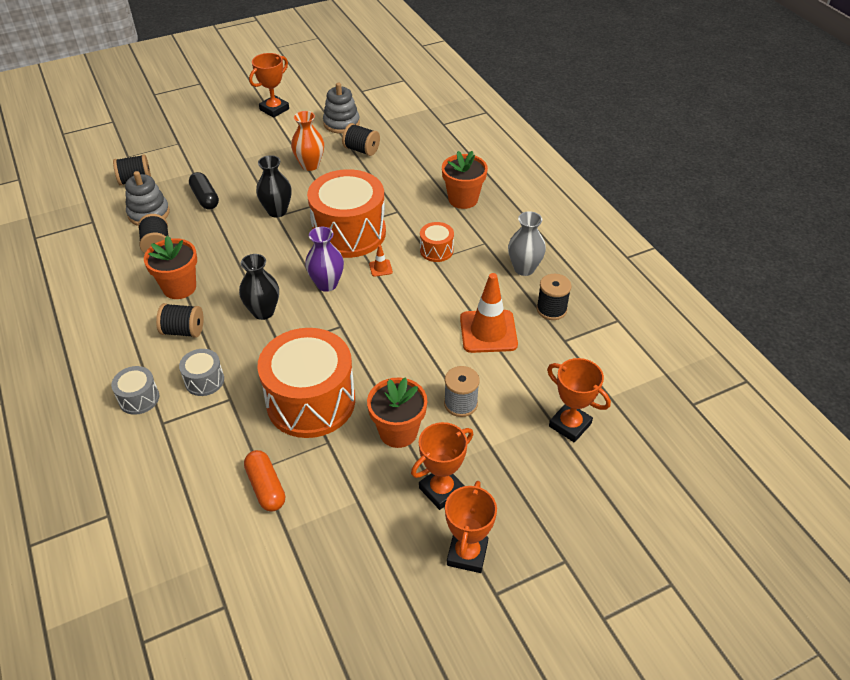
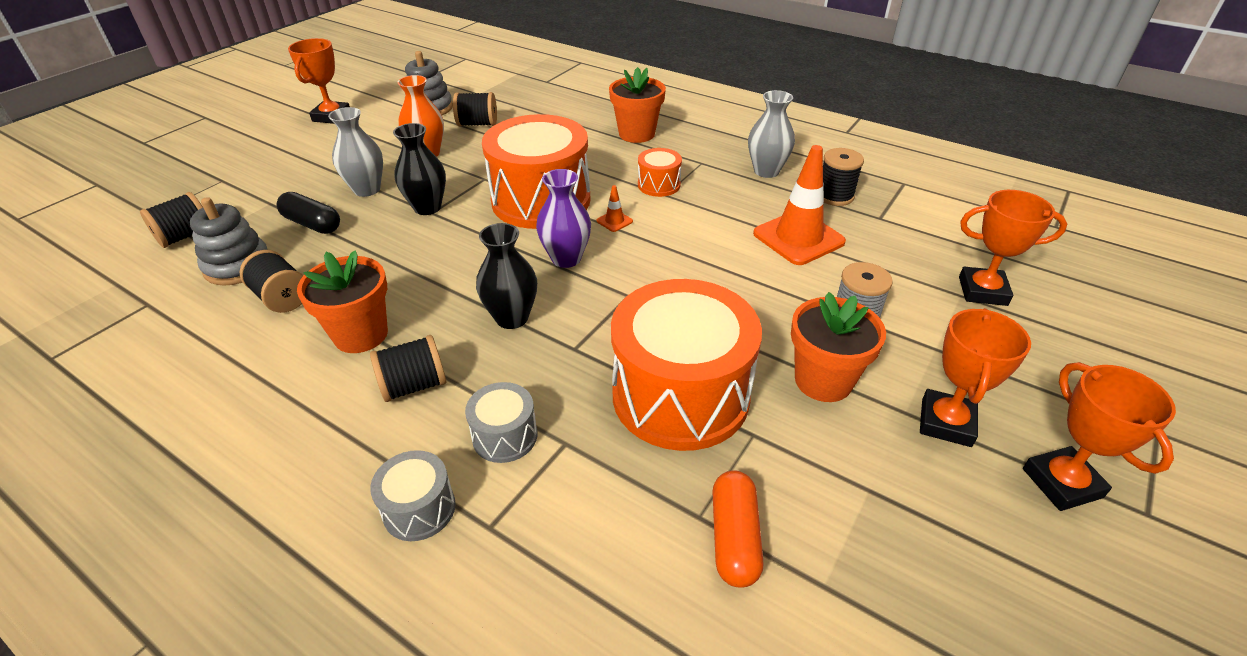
camera: 30 degrees left, 5 degrees down
(252, 182) = (367, 189): none -> grey vase
(266, 487) = (734, 538): orange capsule -> orange capsule turned 60 degrees clockwise

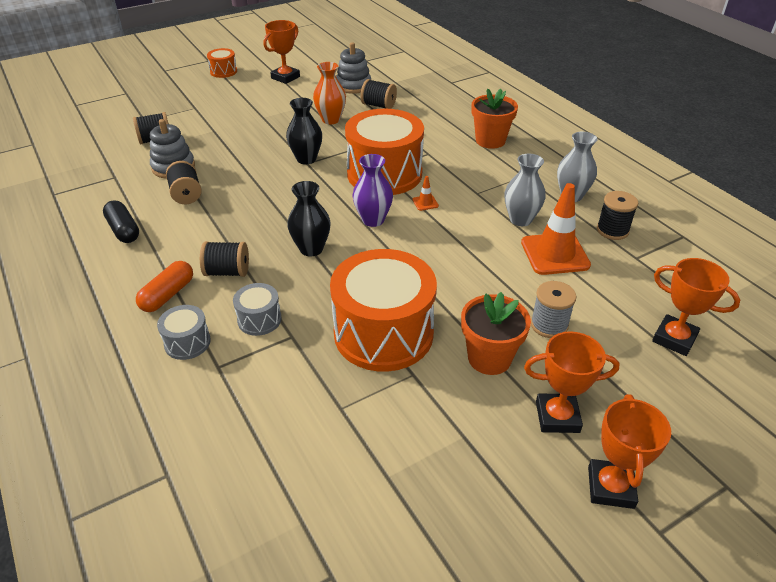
camera: 25 degrees right, 0 degrees up
(312, 224) = (230, 151): black capsule -> black capsule (123, 230)
(361, 335) = (216, 231): orange flower pot -> none
(367, 189) = (276, 136): grey vase -> grey vase (520, 219)
(659, 185) = (477, 184): orange drum -> orange drum (223, 71)
(734, 538) = (353, 428): orange capsule -> orange capsule (168, 295)
(946, 422) = (557, 417): orange trophy -> orange trophy turned 45 degrees clockwise

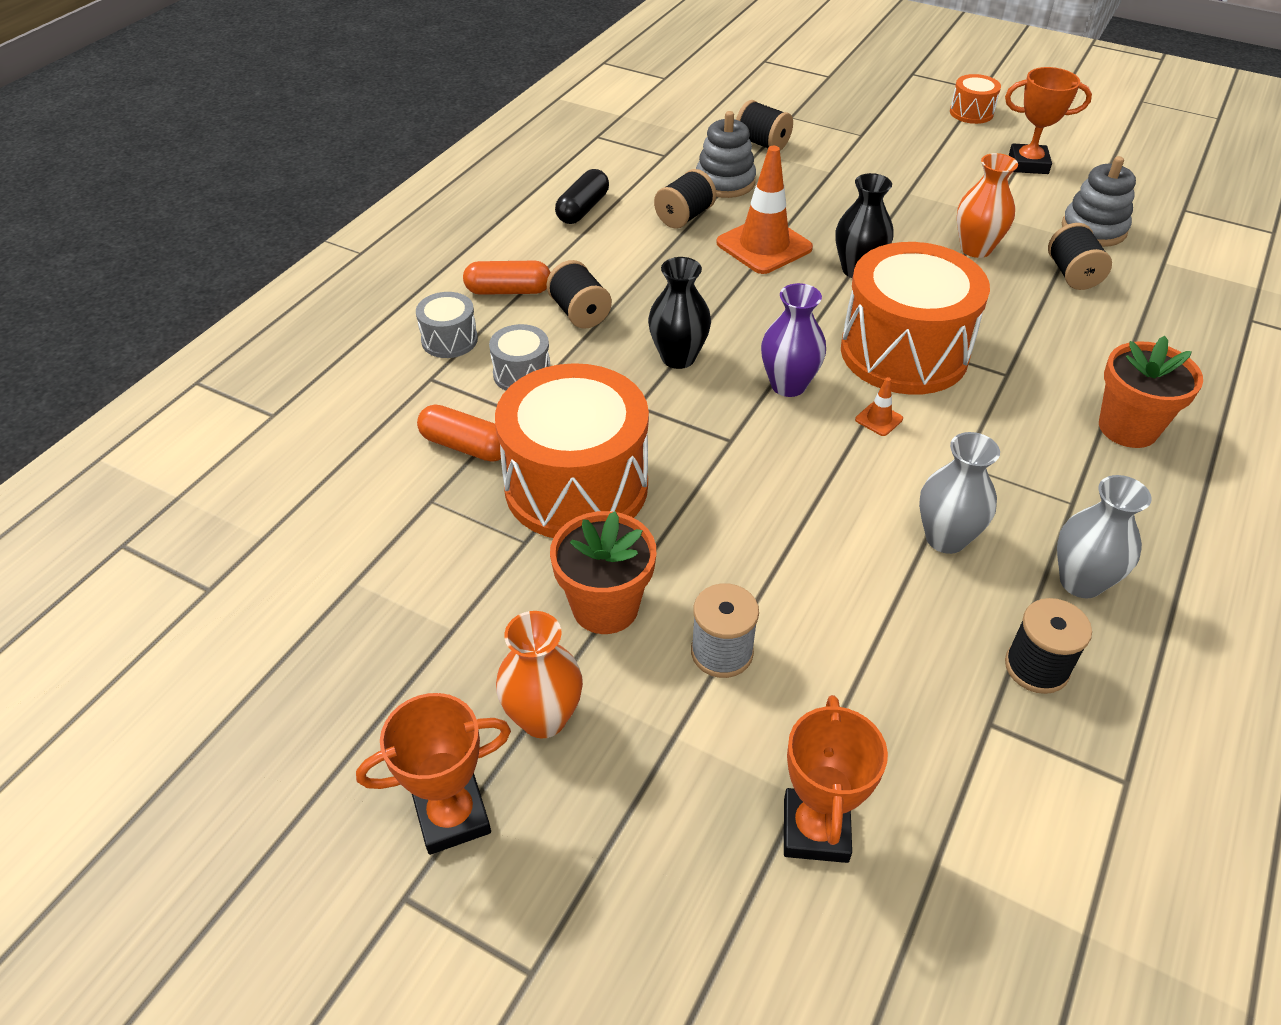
camera: 60 degrees right, 5 degrees up
(304, 372) = (466, 446): none -> orange capsule
(555, 254) = (896, 608): orange traffic cone -> orange traffic cone (764, 246)
(557, 417) = (543, 718): orange trophy -> orange vase

